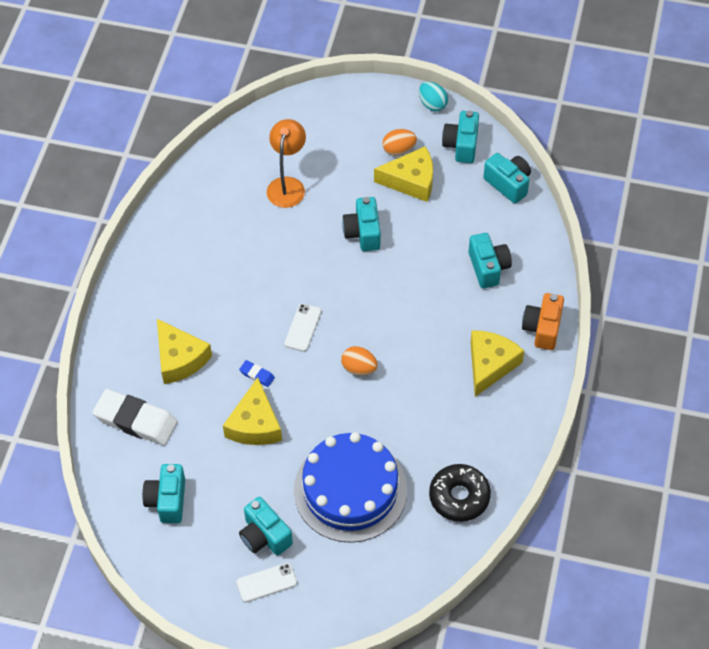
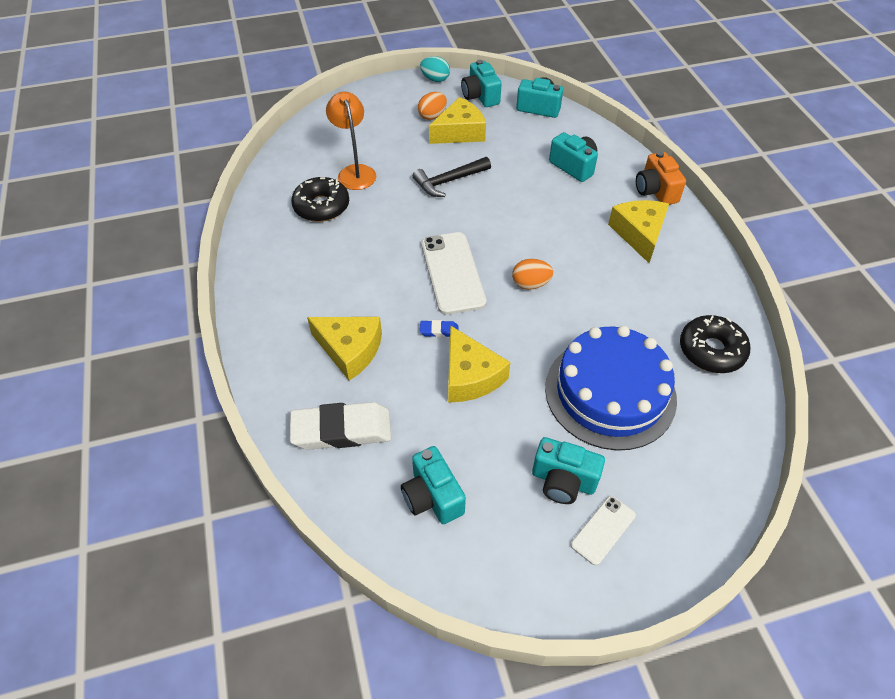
camera: 30 degrees left, 5 degrees down
(237, 210) = (321, 206): none -> black donut
(302, 327) = (452, 273): white phone -> white phone, size x1.84
(363, 233) = (449, 181): turquoise camera -> black hammer

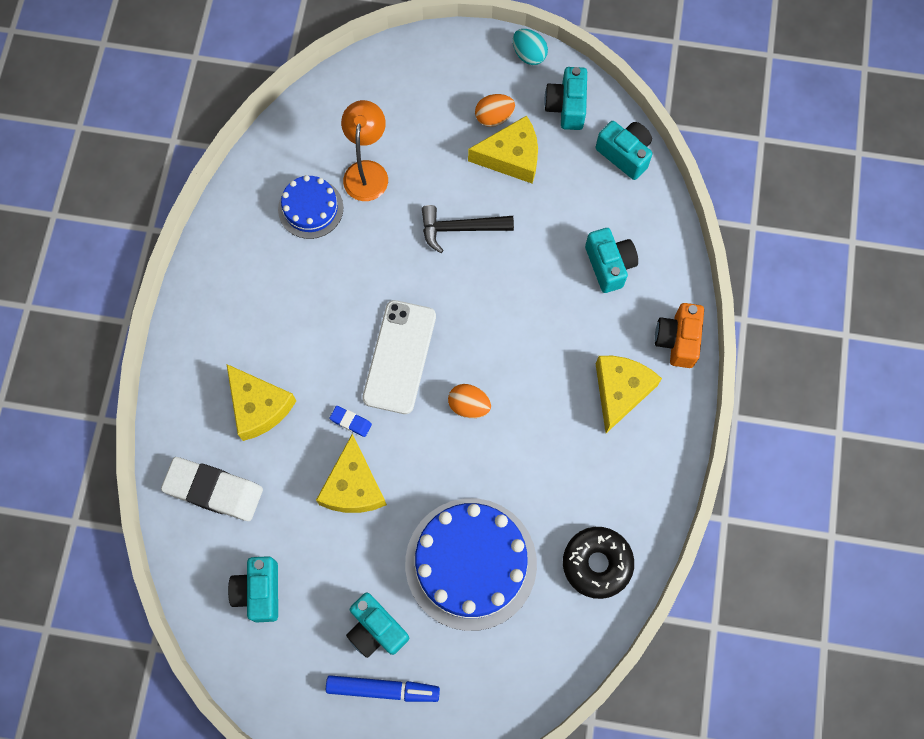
camera: 25 degrees right, 20 degrees up
(321, 206) = (310, 208): black donut -> blue cake
(603, 530) = (383, 689): white phone -> blue marker

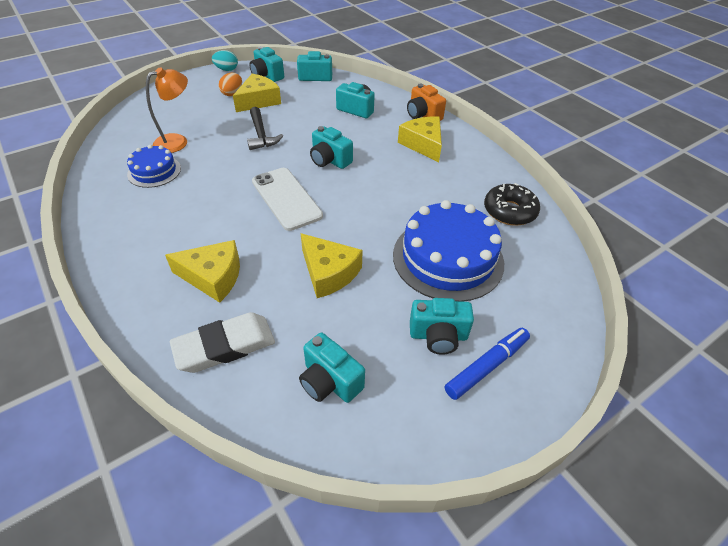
camera: 45 degrees left, 25 degrees down
(351, 422) = (289, 244): blue eraser -> none
(367, 171) = (177, 141): orange lamp -> orange lamp turned 90 degrees clockwise
(460, 228) = (261, 135): black hammer -> black hammer turned 60 degrees counterclockwise
(469, 405) = (354, 194): orange egg -> none
(493, 333) = (329, 160): none -> turquoise camera

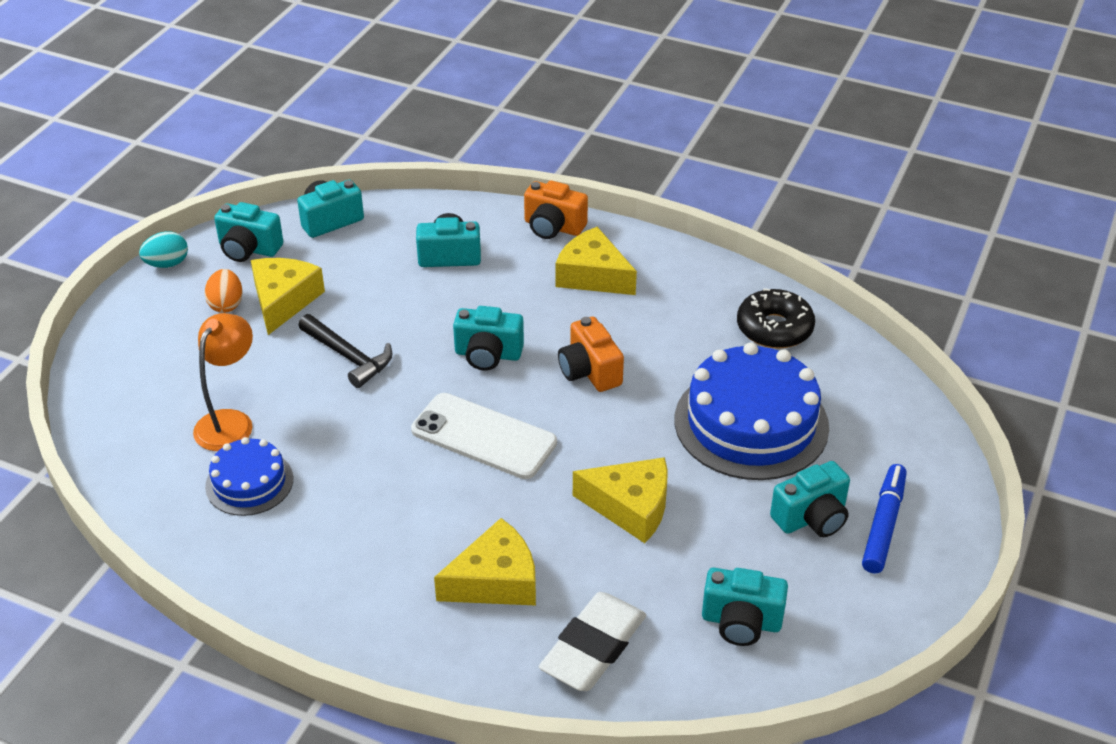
camera: 30 degrees left, 5 degrees down
(376, 190) = (589, 371): none -> orange camera

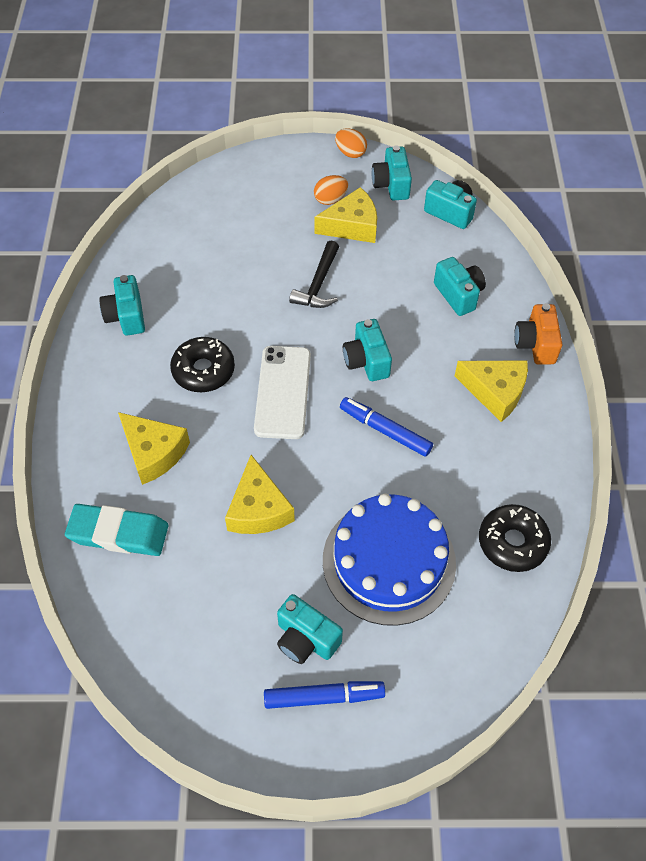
camera: 65 degrees right, 15 degrees up
(167, 264) = (350, 153): turquoise egg -> orange egg
(230, 421) = (226, 252): orange lamp -> none
(249, 482) = (179, 286): blue cake -> none
(403, 498) = (203, 370): none -> black donut
(589, 371) = (385, 430): orange camera -> blue marker
(593, 275) = (495, 392): yellow cheese -> yellow cheese turned 105 degrees clockwise
(593, 647) = (118, 533): white eraser -> turquoise eraser
(741, 622) = (178, 621): turquoise camera -> turquoise camera (126, 316)

